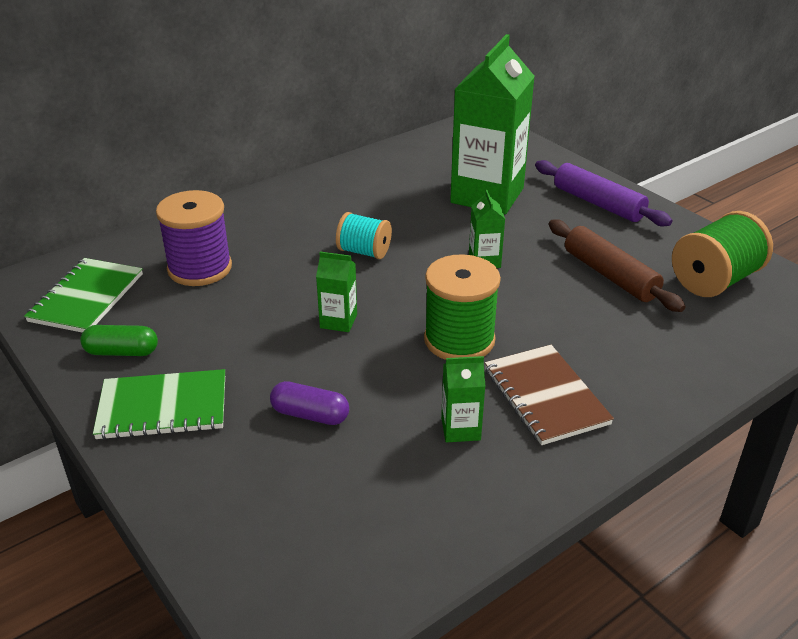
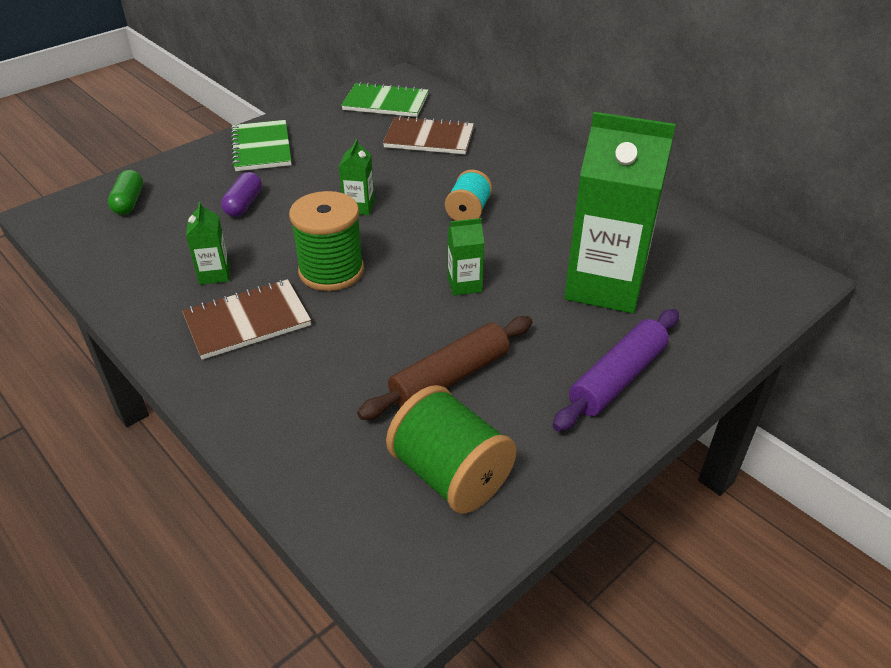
camera: 85 degrees right, 5 degrees up
(122, 352) = (322, 125): green capsule -> green capsule (129, 202)
(200, 268) = (429, 138): purple spool -> brown notebook

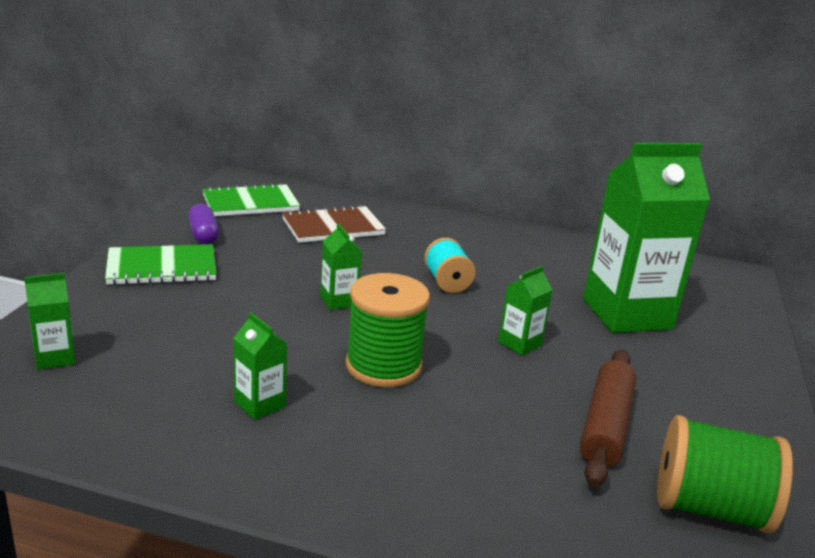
camera: 35 degrees left, 15 degrees down
(129, 202) = (55, 357): green capsule -> green carton
(244, 204) = (208, 326): purple capsule -> purple capsule (203, 235)
(247, 321) = (355, 440): brown notebook -> none
(261, 148) = (162, 268): green notebook -> green notebook turned 60 degrees counterclockwise
(617, 378) = (724, 382): purple rolling pin -> none

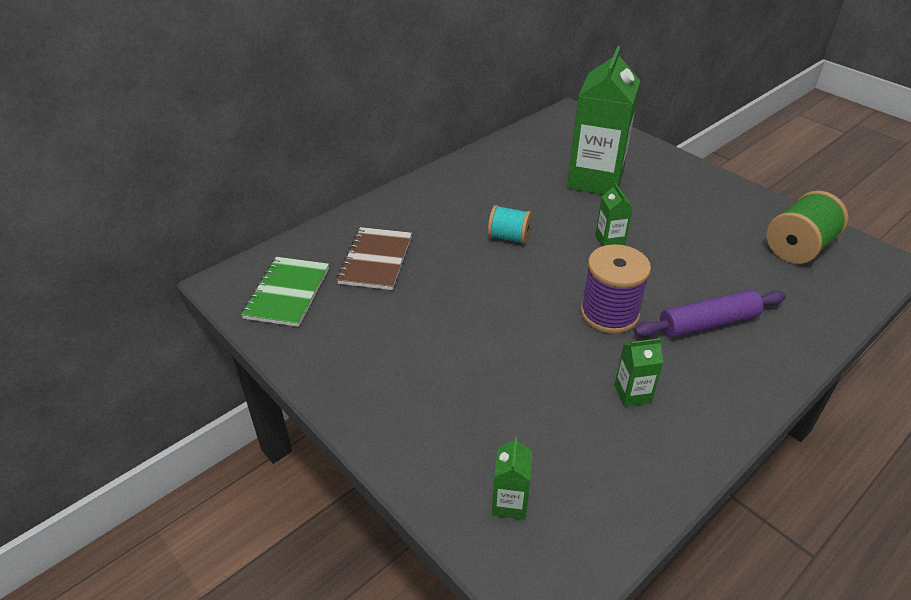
camera: 55 degrees left, 15 degrees up
(162, 268) = (382, 390): green notebook -> none
(203, 235) = (333, 344): purple capsule -> none
(339, 301) = (505, 302): green carton -> none
(383, 366) = (609, 313): green spool -> purple spool
(438, 442) = (708, 323): none -> purple rolling pin
(606, 426) = (714, 248): brown rolling pin -> none

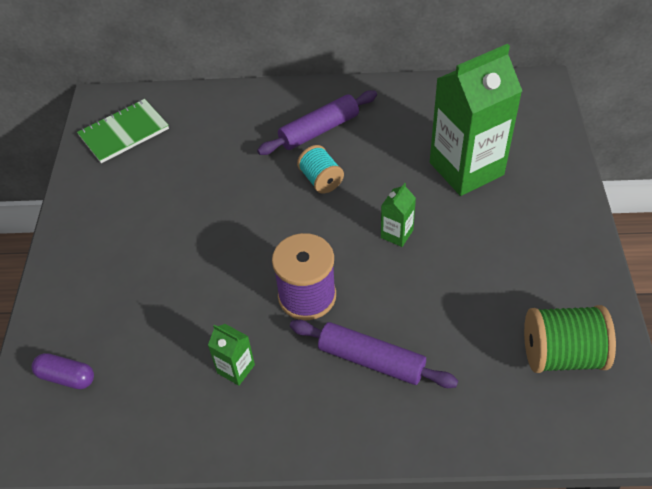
camera: 45 degrees right, 10 degrees up
(375, 260) = (205, 141): brown notebook -> none
(460, 208) = (319, 130): none -> purple rolling pin
(509, 503) = (66, 377): green carton -> purple capsule

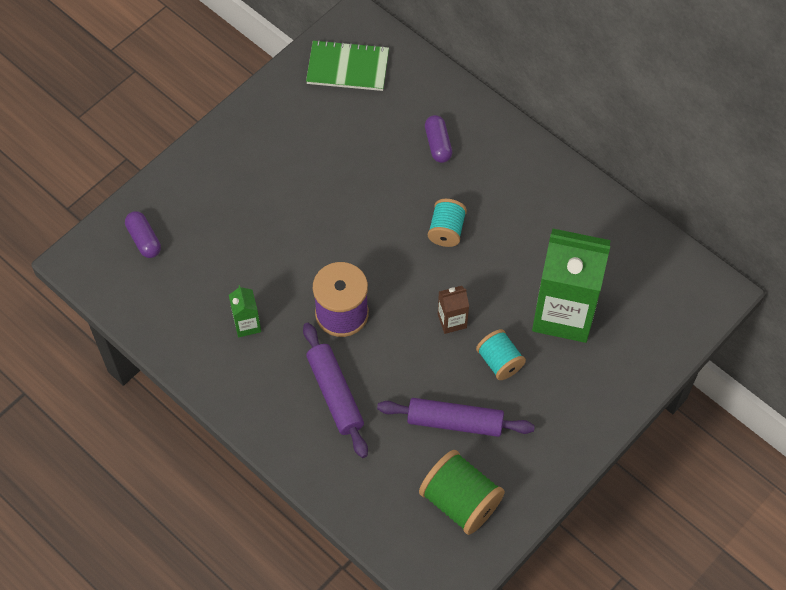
camera: 40 degrees right, 10 degrees up
(250, 133) = (438, 144): none -> purple capsule
(319, 130) = (491, 185): purple rolling pin -> purple rolling pin (455, 422)
(397, 234) = (452, 321): green carton -> brown carton
(464, 233) = (499, 362): none -> turquoise spool

